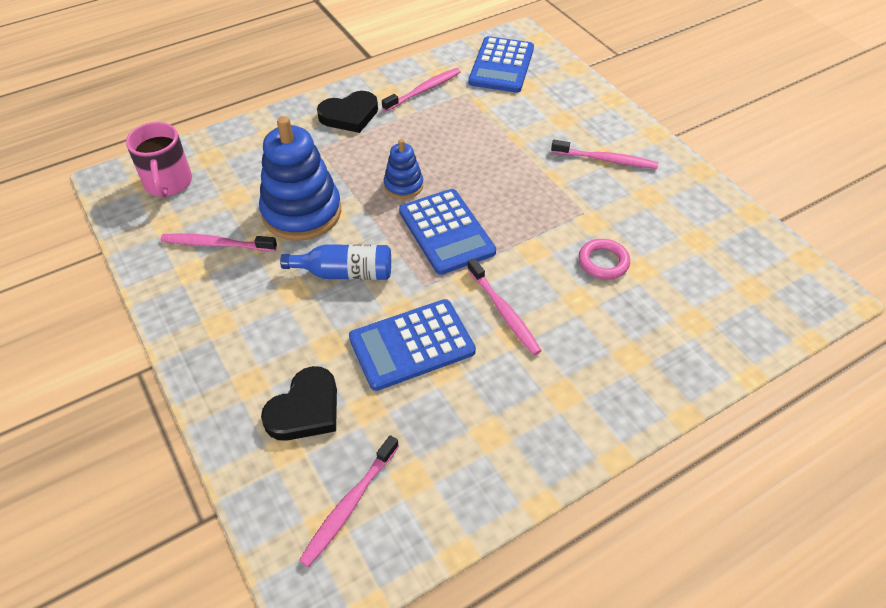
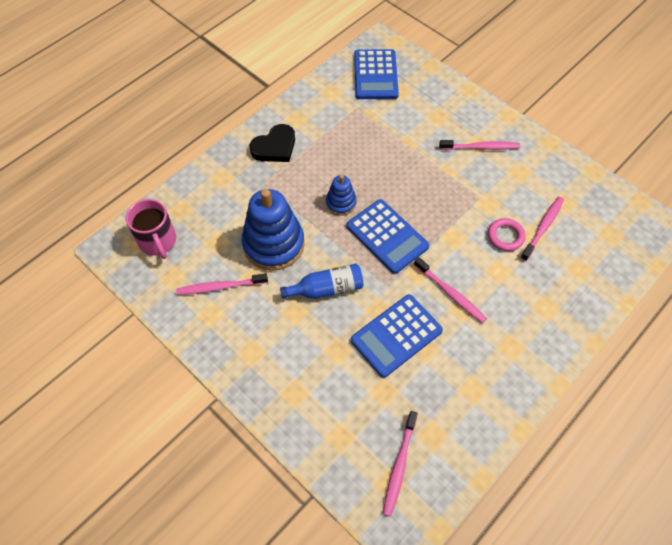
camera: 15 degrees left, 10 degrees up
(305, 409) = (341, 404): black heart -> none
(424, 90) = (324, 111): pink toothbrush -> pink toothbrush (543, 227)

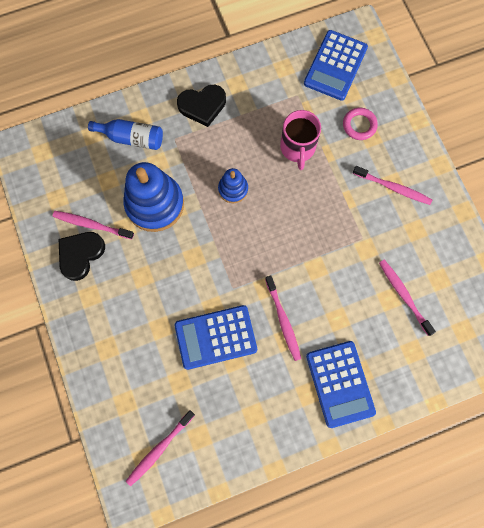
camera: 25 degrees right, 15 degrees up
(158, 241) = (59, 158): pink mug -> pink mug (297, 148)
(223, 318) = (80, 255): none -> black heart
(327, 288) = (179, 267): blue bottle -> blue bottle (132, 138)
(387, 236) = (257, 240): blue calculator -> blue calculator (340, 383)
(505, 236) = (363, 288): pink ring -> pink ring (359, 125)
(543, 227) = (404, 295): pink toothbrush -> pink toothbrush turned 90 degrees counterclockwise

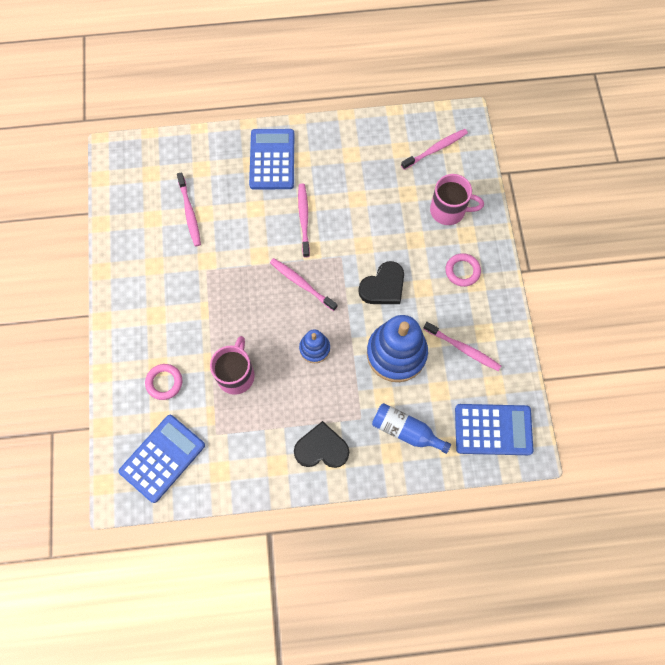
camera: 165 degrees left, 5 degrees down
(80, 255) = (478, 322): black heart -> black heart (383, 286)
(105, 305) = (462, 271): none -> pink ring
(130, 372) = (449, 210): none -> pink mug
(215, 337) = (367, 220): blue calculator -> blue calculator (493, 429)
(393, 188) = (157, 310): pink toothbrush -> pink toothbrush (301, 283)

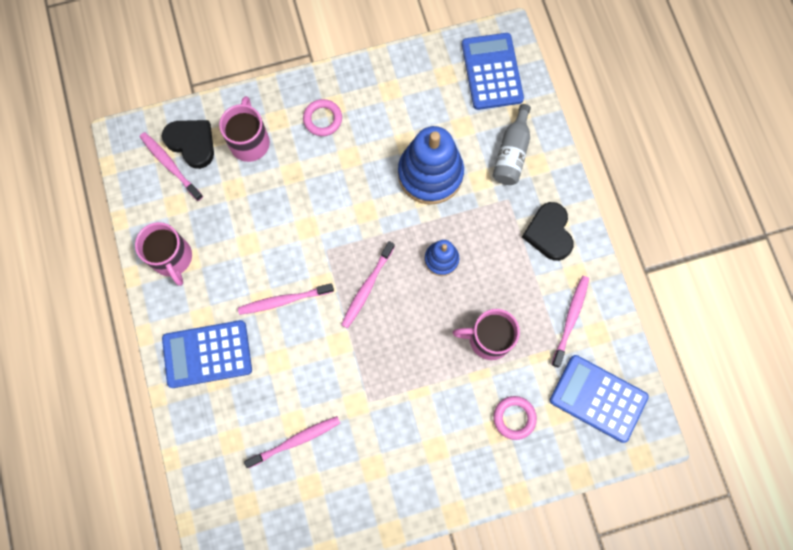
camera: 100 degrees left, 5 degrees up
(355, 143) = (172, 258): none -> pink mug
(383, 286) = (355, 198): black heart -> black heart (192, 143)
(406, 431) = (511, 153): blue bottle -> grey bottle
(463, 349) = (412, 108): pink toothbrush -> pink toothbrush (570, 319)

